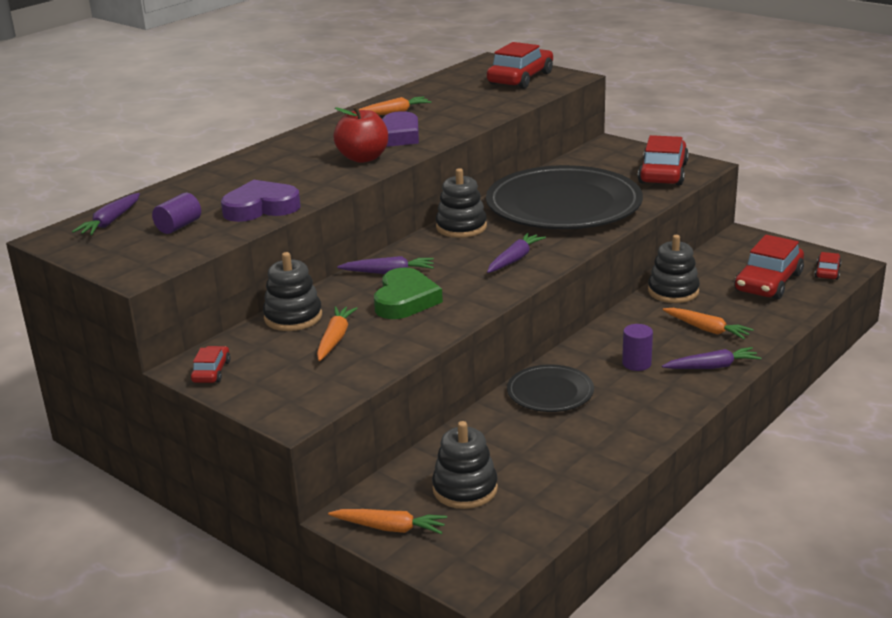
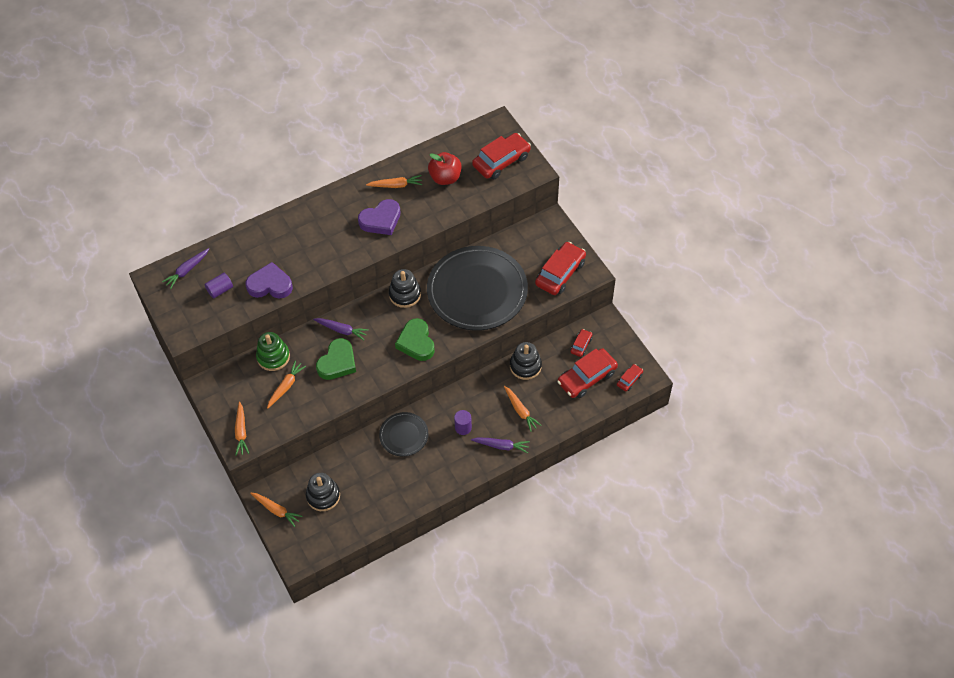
camera: 20 degrees right, 30 degrees up
(211, 372) = (215, 393): red car -> red car (581, 345)
(286, 400) = (241, 432): none -> orange carrot
(293, 317) = (273, 357): black stacking toy -> green stacking toy
(363, 158) = (350, 243): red apple -> red apple (445, 178)
(514, 259) = (416, 342): purple carrot -> green heart

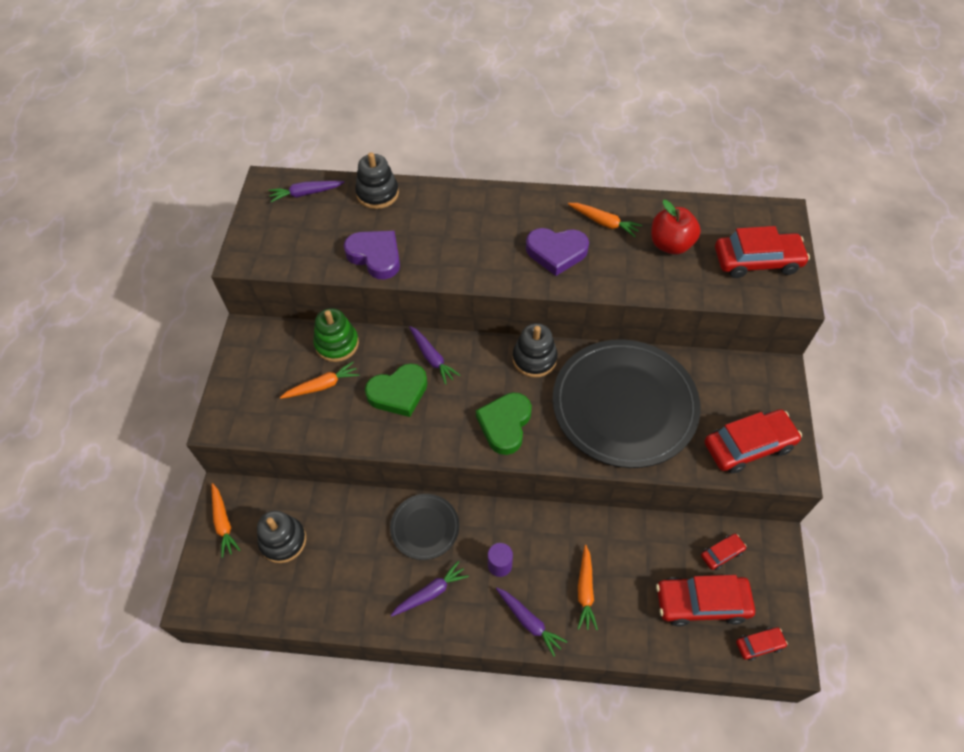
camera: 35 degrees right, 0 degrees up
(220, 290) = (320, 232): purple cylinder -> none
(241, 432) = (235, 408): orange carrot -> none
(435, 467) = (430, 593): none -> purple carrot
(525, 366) = (631, 535): black stacking toy -> black stacking toy (377, 193)

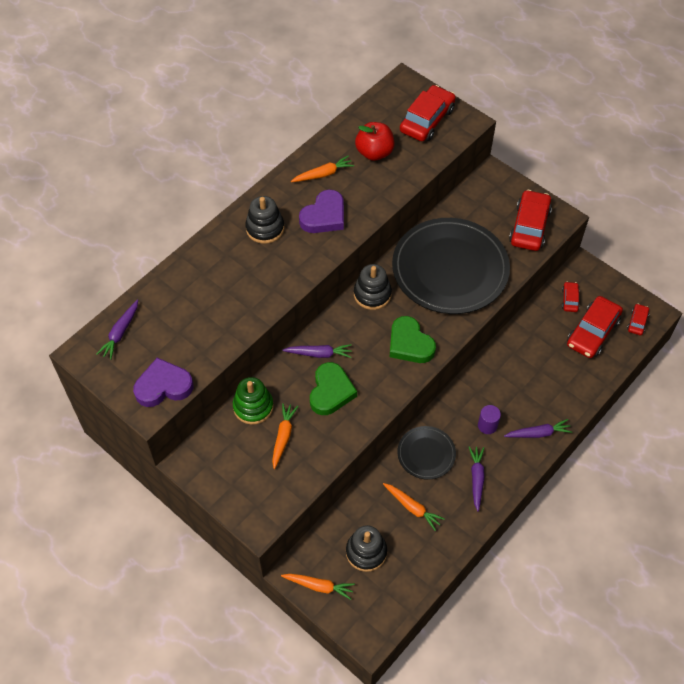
camera: 55 degrees left, 0 degrees up
(375, 256) = (228, 322): purple heart -> purple heart (163, 386)
(377, 193) = (167, 287): black stacking toy -> black stacking toy (265, 228)
(585, 591) = (540, 388): orange carrot -> orange carrot (412, 508)

